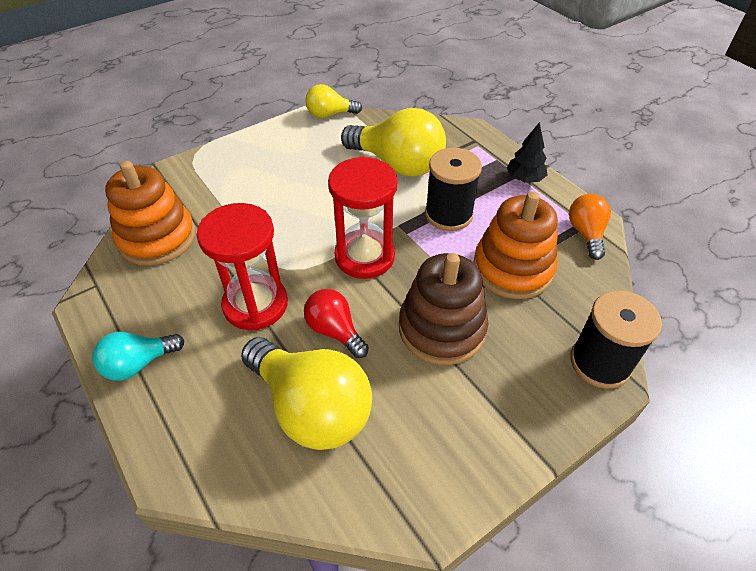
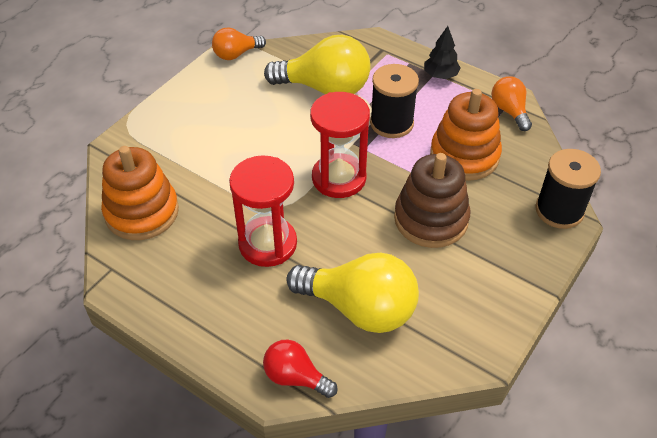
camera: 20 degrees left, 0 degrees up
(138, 364) = (196, 320): turquoise light bulb -> none
(330, 114) = (236, 54): yellow light bulb -> orange light bulb
(335, 331) = (346, 245): red light bulb -> red light bulb (295, 377)

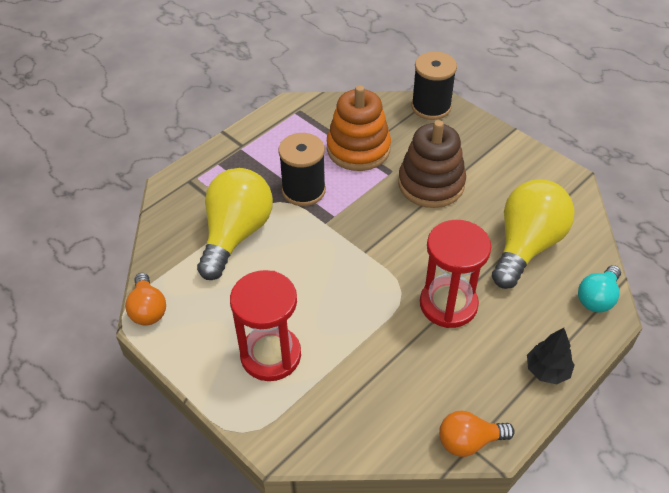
camera: 80 degrees left, 0 degrees up
(142, 212) = (392, 415): orange stacking toy -> none
(295, 377) = (597, 298): red light bulb -> turquoise light bulb
(339, 178) = (370, 240): red hourglass -> red hourglass (271, 355)
(440, 75) = (245, 145): black tree -> black tree (547, 370)
(509, 111) = (308, 110): orange light bulb -> orange light bulb (469, 441)

